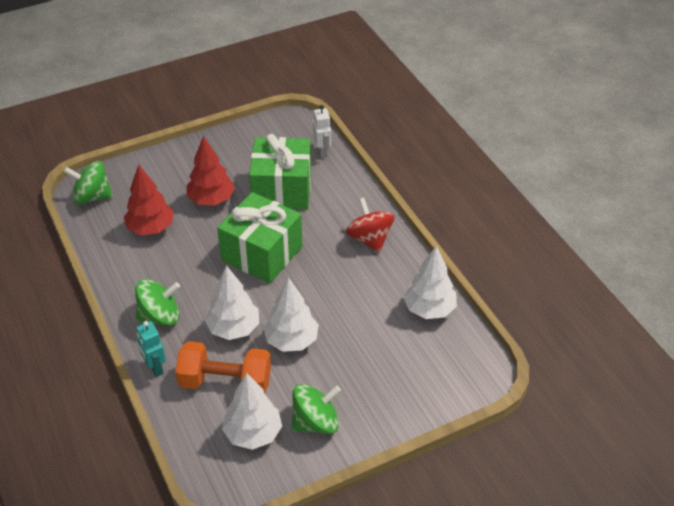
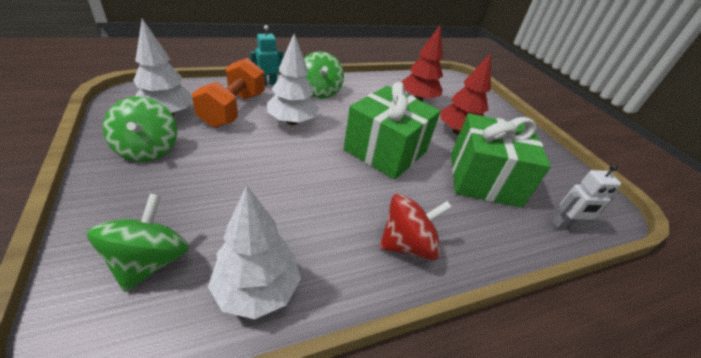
camera: 90 degrees right, 5 degrees down
(92, 197) = (450, 81): green spinning top -> green spinning top (150, 261)
(291, 341) = (261, 151): white tree -> none

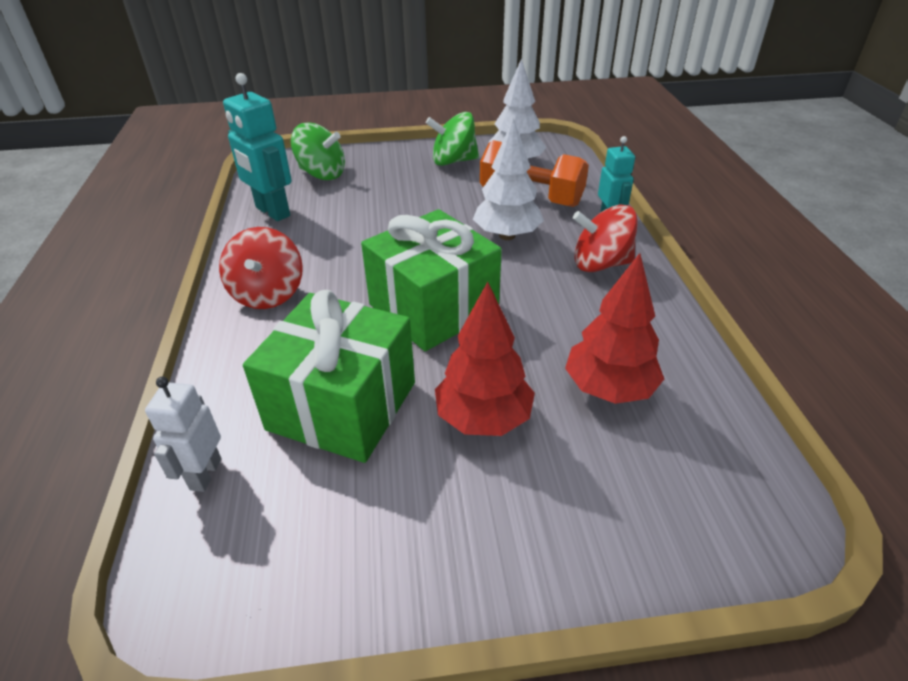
camera: 110 degrees right, 0 degrees up
(257, 290) = (272, 212): white tree -> turquoise robot
(319, 91) = (600, 264): green spinning top -> red spinning top

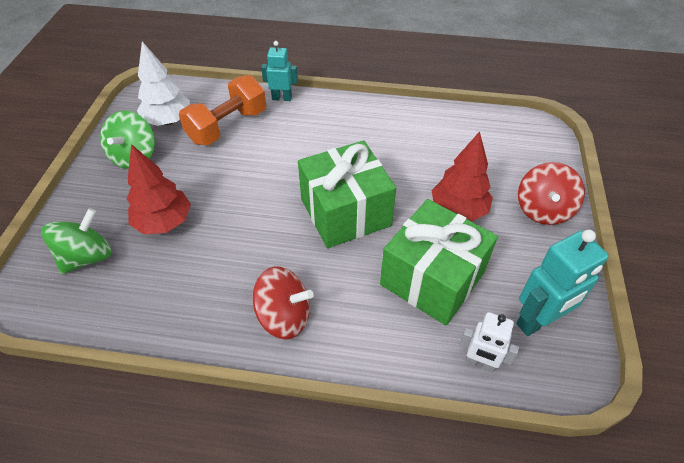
camera: 75 degrees left, 10 degrees up
(272, 212) = (141, 306): turquoise robot -> turquoise robot (538, 321)
(507, 235) = (274, 153): white tree -> none
(600, 264) = (331, 118): red spinning top -> red spinning top (543, 209)
(609, 388) = (446, 152): red tree -> red tree (164, 222)

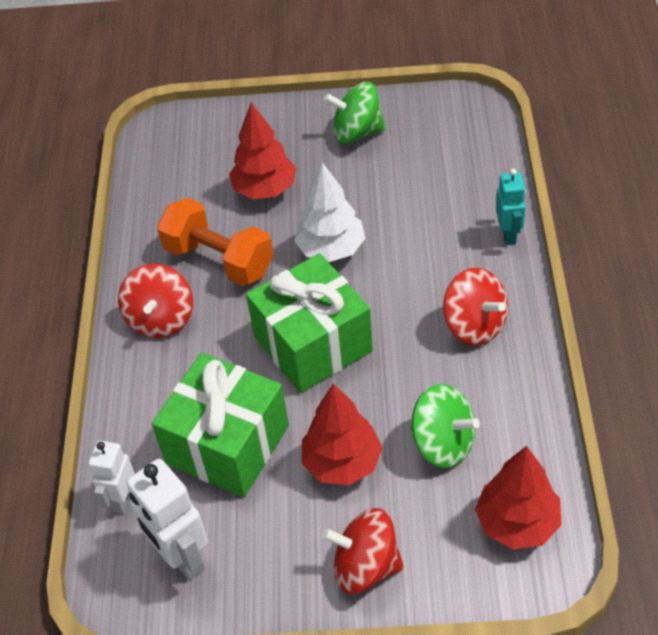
camera: 85 degrees right, 0 degrees up
(87, 257) = (210, 149): green spinning top -> green spinning top (443, 443)
(168, 121) = (425, 140): white tree -> white tree (331, 249)
(227, 126) = (433, 196): orange dumbbell -> orange dumbbell (219, 260)
(354, 126) = (474, 325): none -> red spinning top
(511, 135) = (517, 523): none -> red tree
(538, 321) = (181, 557): turquoise robot -> white robot

